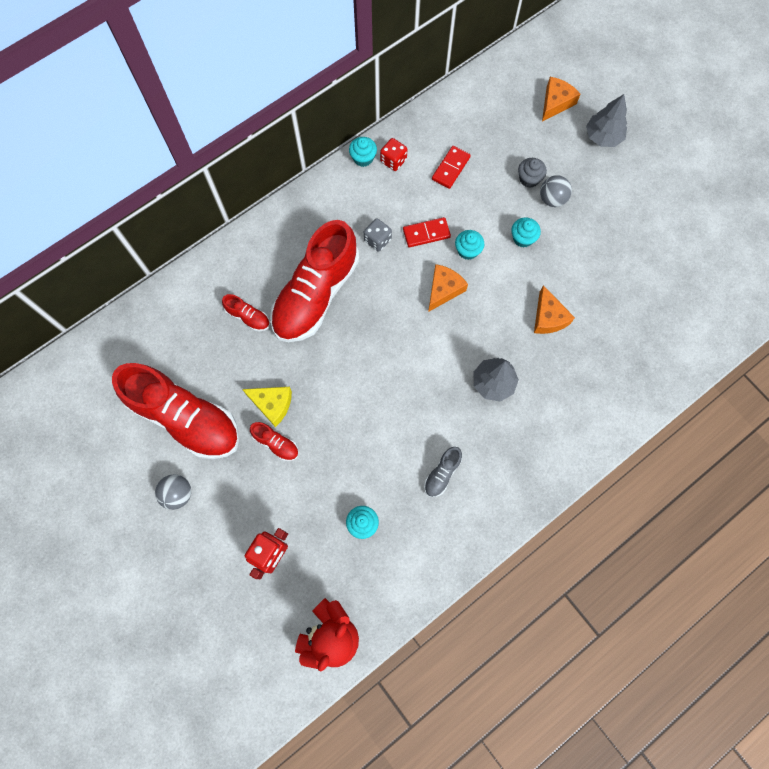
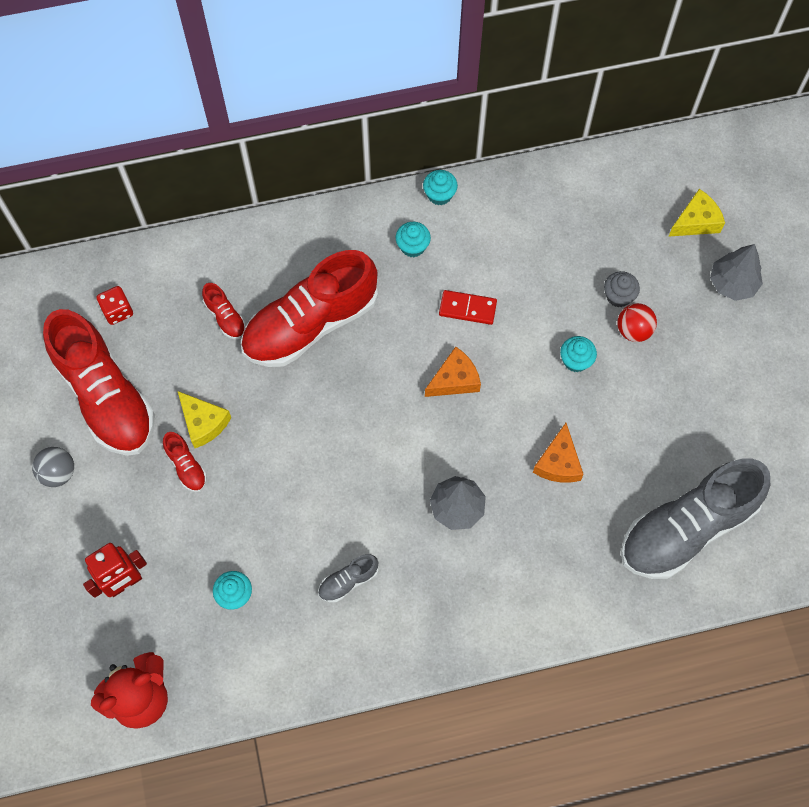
camera: 25 degrees right, 5 degrees down
(377, 240) = (409, 293): grey dice -> none
(393, 161) = (472, 211): red dice -> red dice (117, 311)
(450, 168) = (533, 247): red domino -> none
(467, 250) = (505, 347): turquoise cupcake -> turquoise cupcake (412, 246)
(552, 199) = (633, 330): grey ball -> red ball
(555, 103) = (696, 221): orange cheese -> yellow cheese
(660, 324) = (687, 528): none -> grey shoe

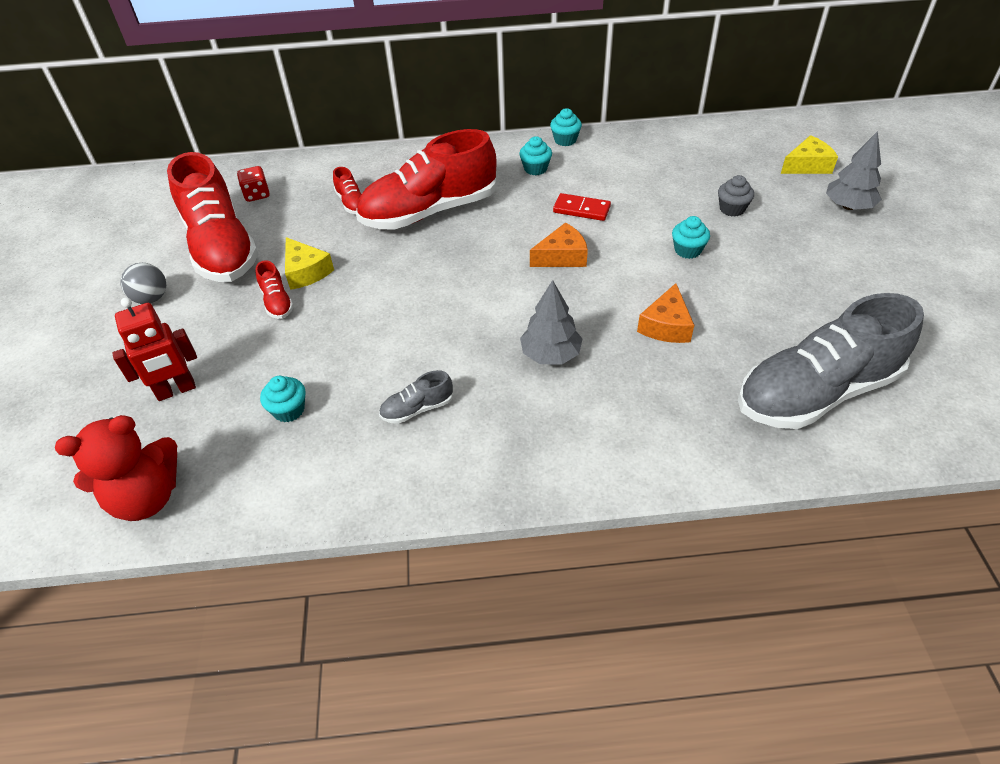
camera: 10 degrees right, 20 degrees down
(633, 330) = (747, 232): red ball -> none

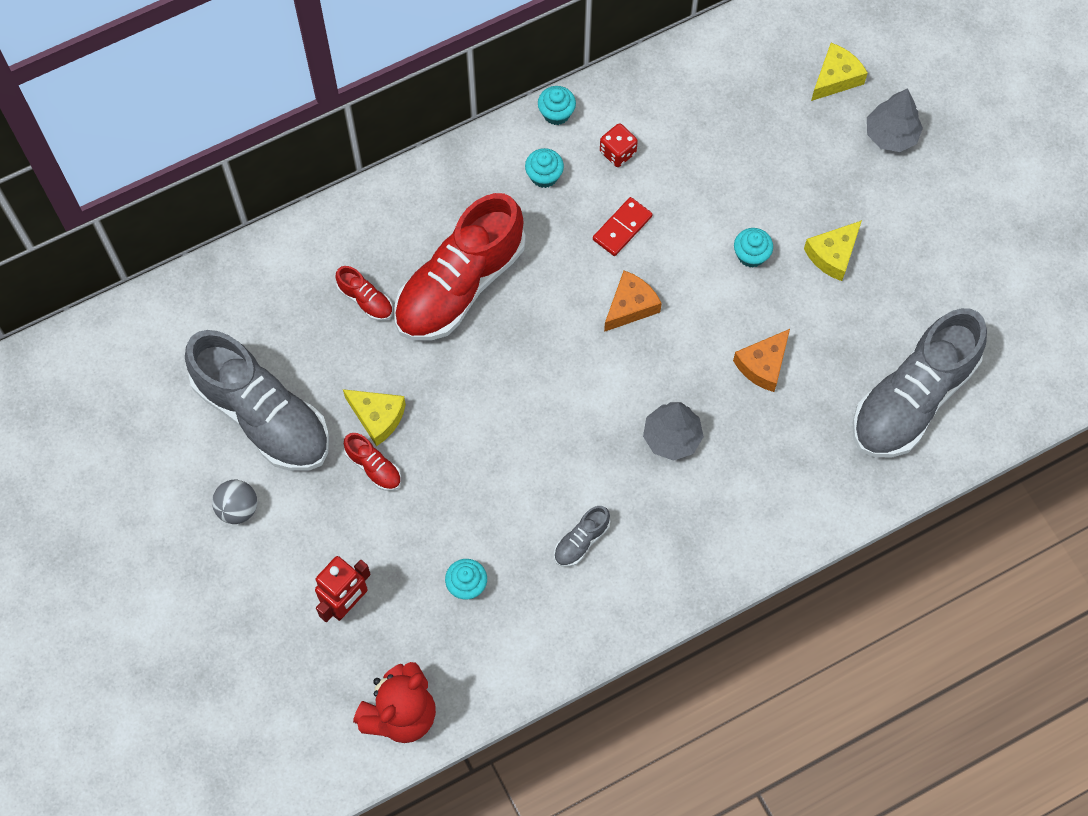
camera: 25 degrees left, 20 degrees up
(221, 248) = (263, 415): red shoe -> grey shoe
(257, 194) = (246, 322): red dice -> red dice (618, 152)
(581, 209) = (622, 228): red domino -> red domino turned 45 degrees counterclockwise
(666, 325) = (763, 365): orange cheese -> orange cheese turned 45 degrees clockwise
(732, 209) = (776, 176): grey cupcake -> none
(766, 267) = (833, 255): none -> yellow cheese

